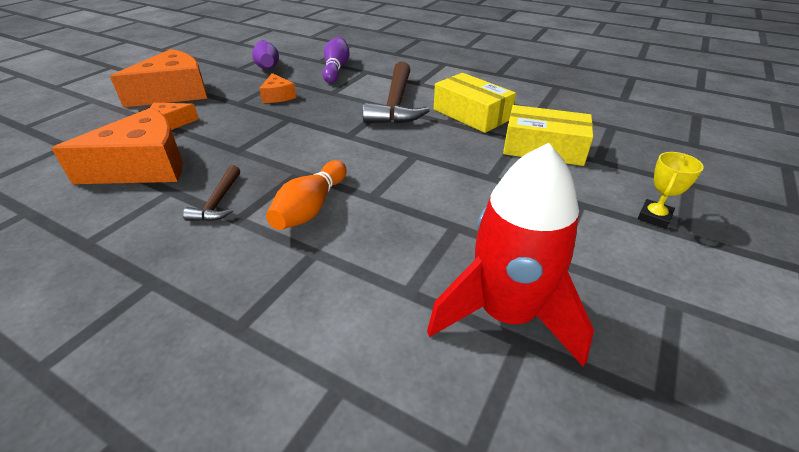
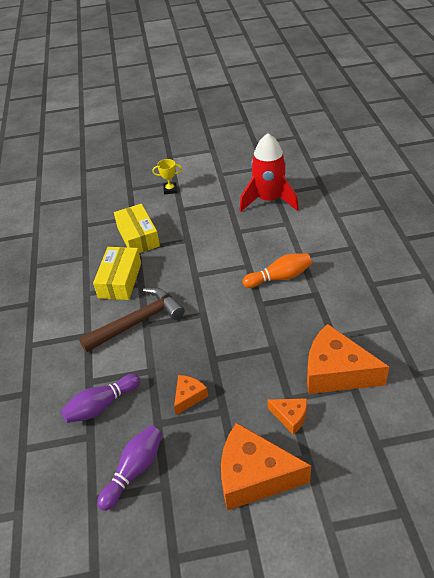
camera: 125 degrees left, 5 degrees up
(218, 202) = (316, 311): brown hammer -> none

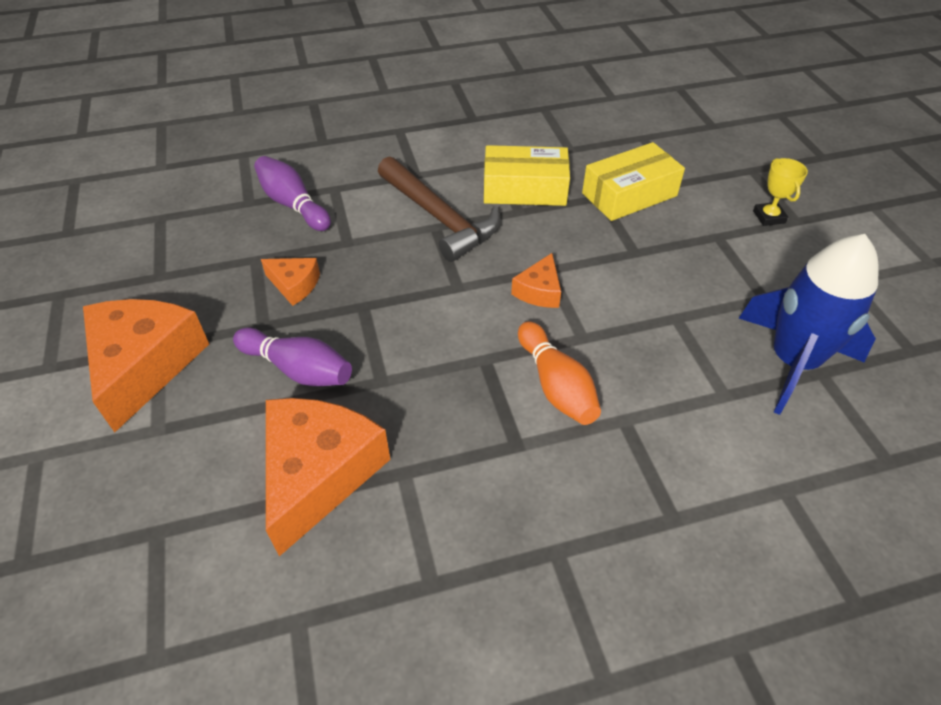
camera: 80 degrees right, 5 degrees up
(134, 470) = (188, 246): purple bowling pin -> purple bowling pin (298, 369)
(269, 200) = (792, 361): red rocket -> blue rocket
(290, 417) = (236, 407): orange cheese -> orange cheese (539, 291)

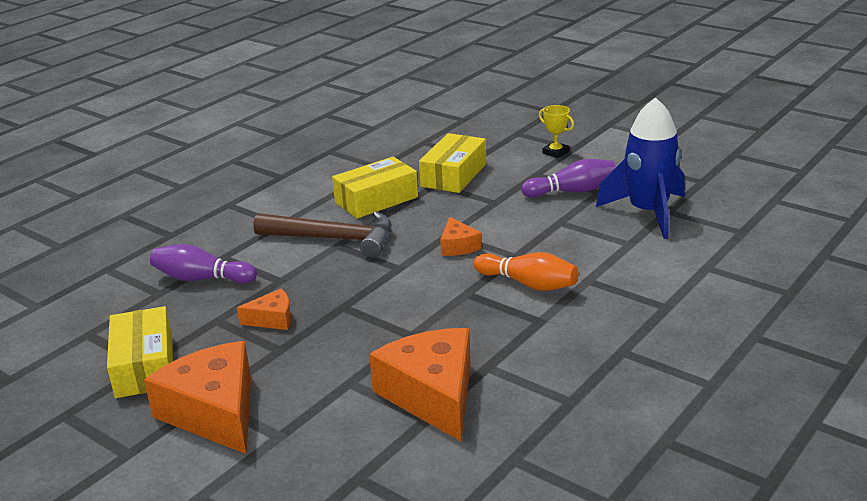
camera: 35 degrees left, 20 degrees down
(157, 277) = (144, 366): none -> yellow box
(298, 369) = (342, 357): purple bowling pin -> purple bowling pin (572, 191)

